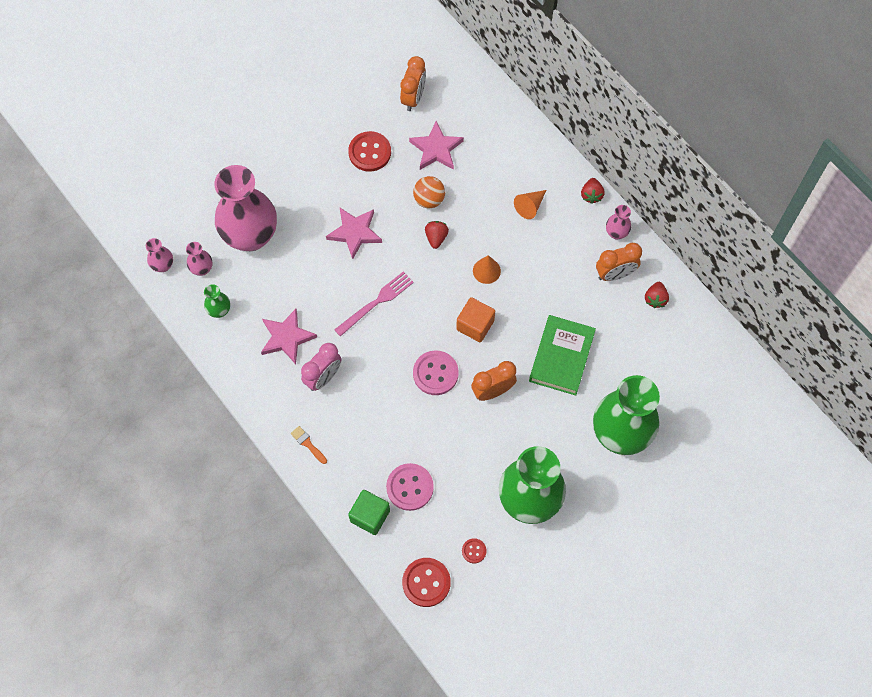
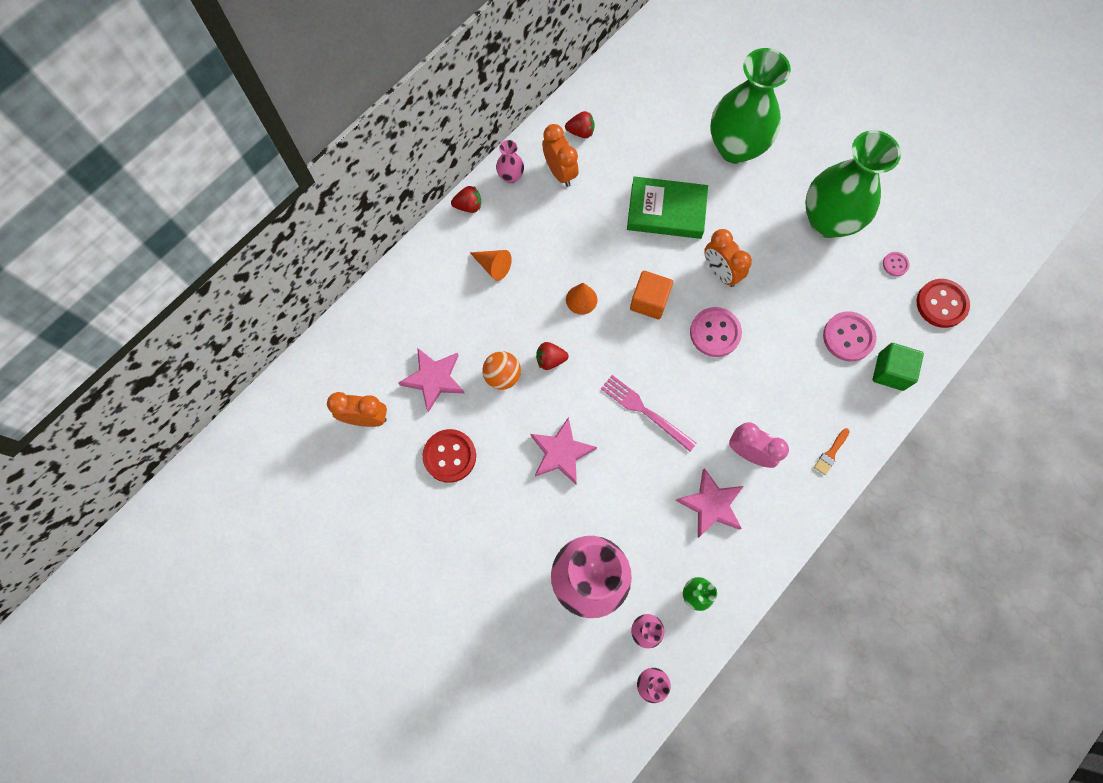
camera: 100 degrees left, 5 degrees up
(474, 551) = (895, 264): red button -> pink button

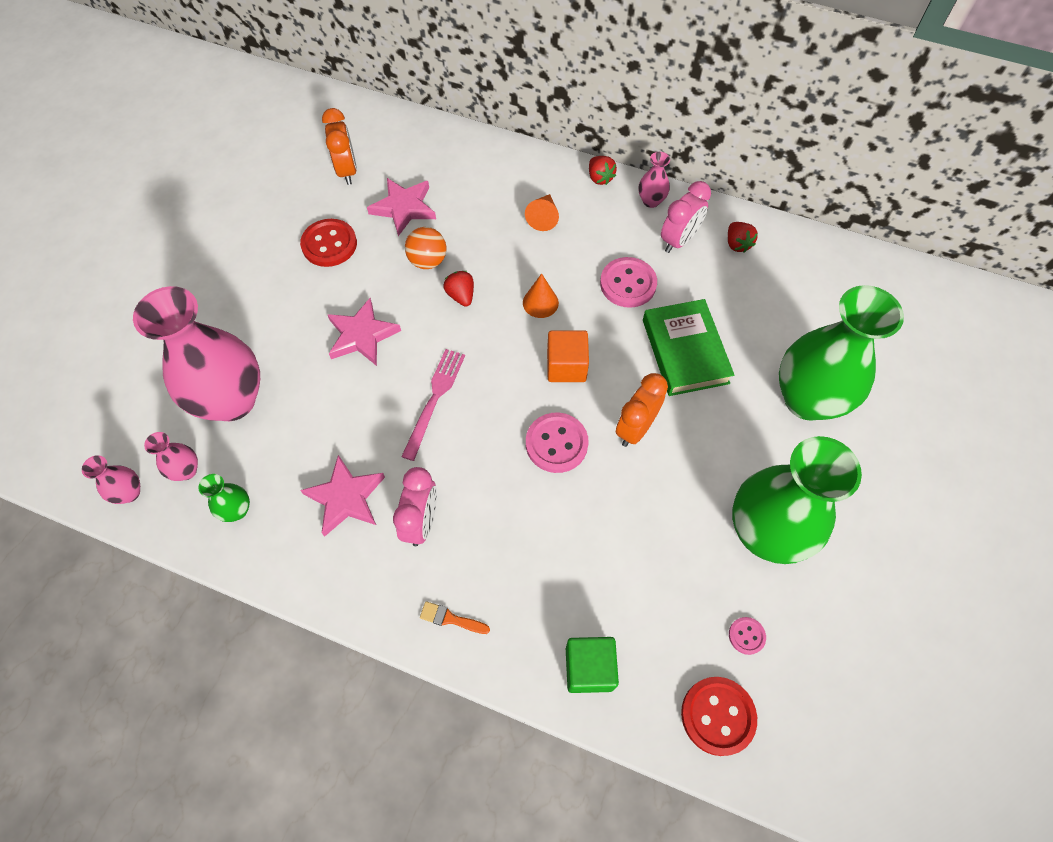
camera: 70 degrees right, 10 degrees down
(560, 172) = (678, 240): orange clock -> pink clock
(848, 337) = (615, 600): pink button -> pink button (628, 284)

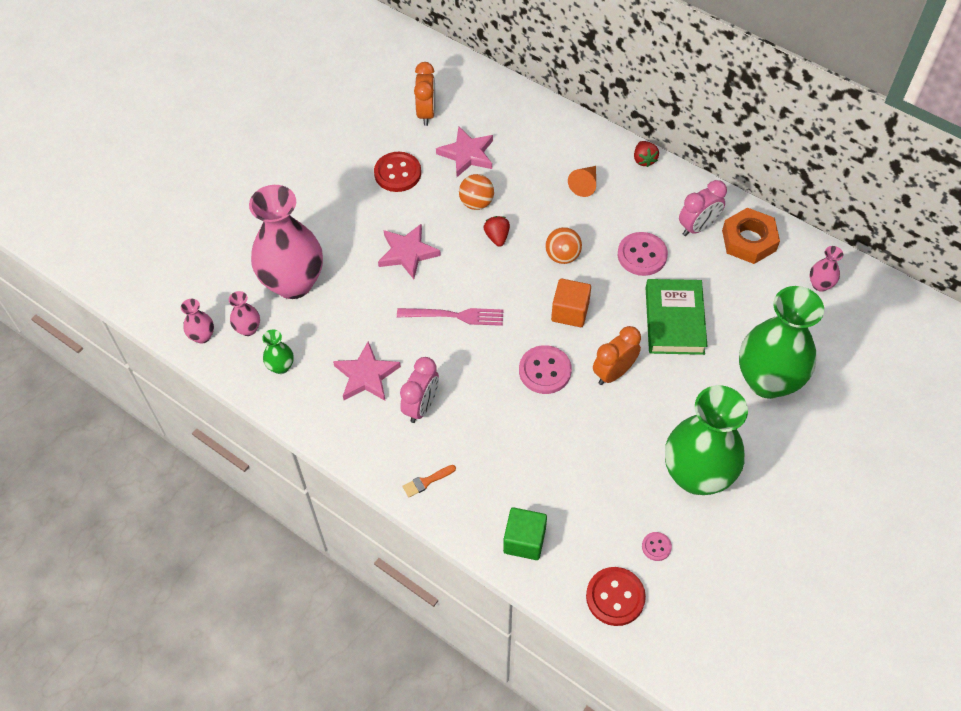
camera: 15 degrees right, 5 degrees down
(434, 400) = (454, 316): pink fork -> pink fork turned 60 degrees clockwise
(451, 619) = (427, 481): orange brush -> orange brush turned 60 degrees counterclockwise
(540, 302) = (562, 256): orange cone -> orange ball
(651, 201) = (683, 188): pink vase -> pink vase (820, 285)
(737, 244) = (749, 240): red strawberry -> orange nut

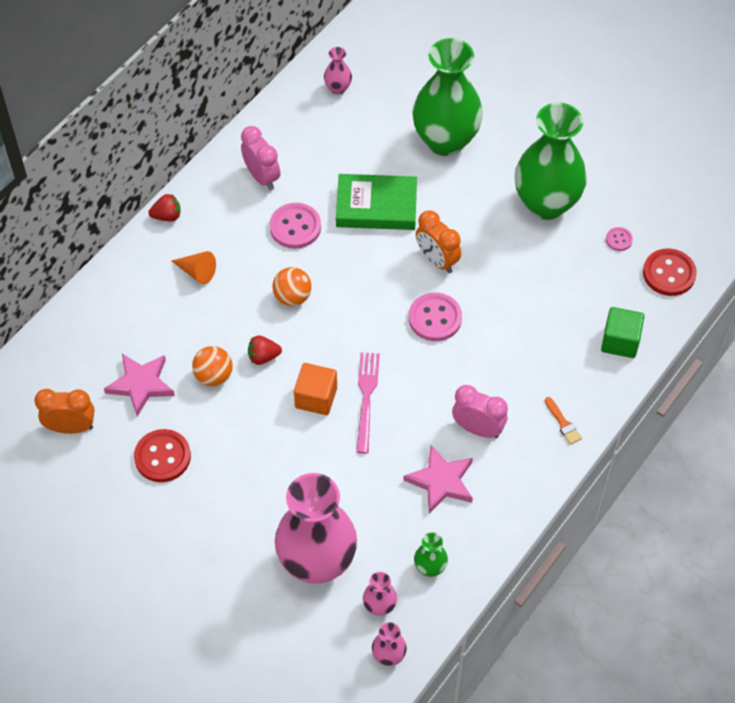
camera: 90 degrees left, 0 degrees up
(407, 253) = (280, 444): pink star -> none
(570, 312) = (364, 293): orange cube -> orange cube (316, 397)
(749, 240) = (281, 137): orange nut -> none

